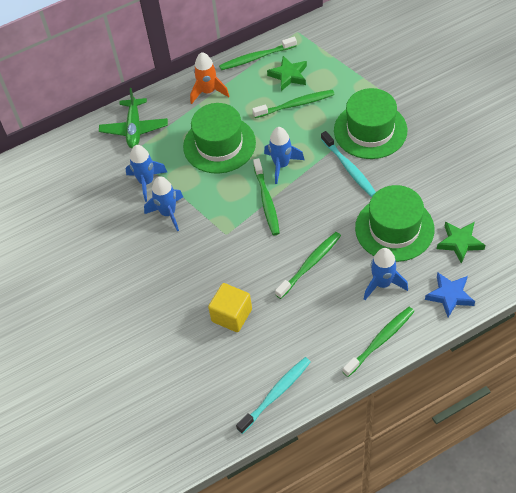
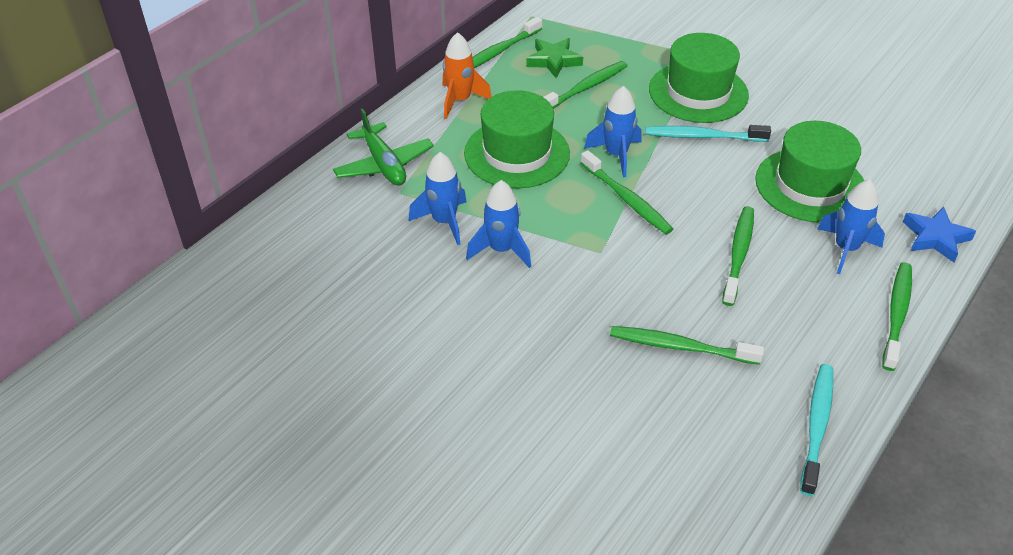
camera: 30 degrees left, 10 degrees down
(231, 315) = (681, 347): yellow cube -> green toothbrush
(349, 168) = (703, 136): turquoise toothbrush -> turquoise toothbrush turned 150 degrees clockwise
(460, 243) = (898, 178): green star -> none

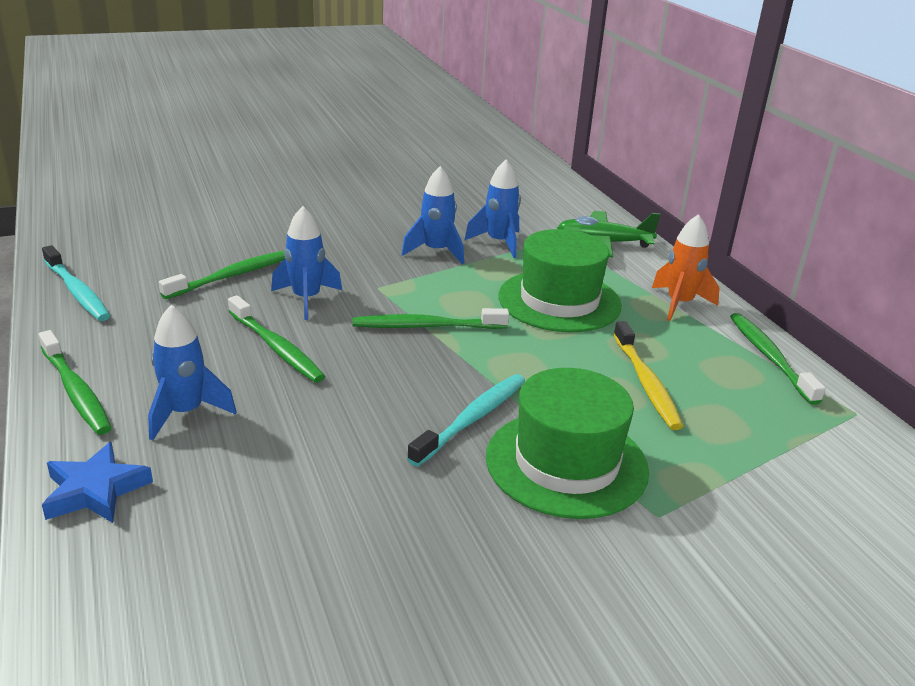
camera: 120 degrees right, 15 degrees down
(554, 61) = (725, 385): green star -> none
(585, 88) = (646, 382): green toothbrush -> yellow toothbrush
(616, 155) = (500, 349): blue rocket -> blue rocket (306, 299)
(810, 185) = (299, 449): green hat -> none

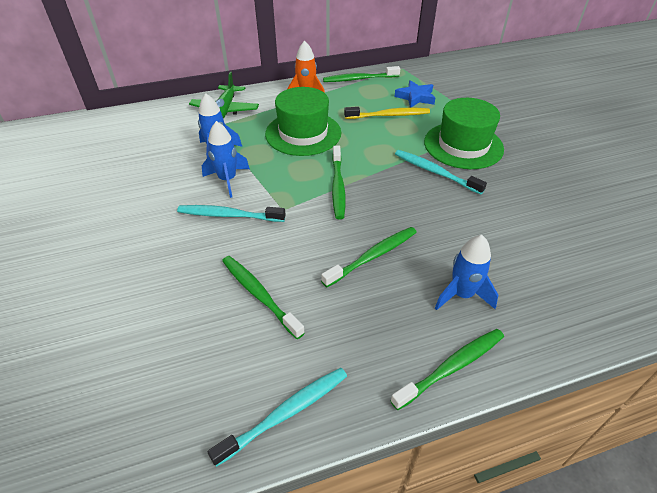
camera: 85 degrees left, 15 degrees up
(95, 490) = (553, 326): blue star -> blue star (415, 97)
(306, 299) = (301, 245): blue rocket -> none
(367, 255) = (229, 215): none -> turquoise toothbrush

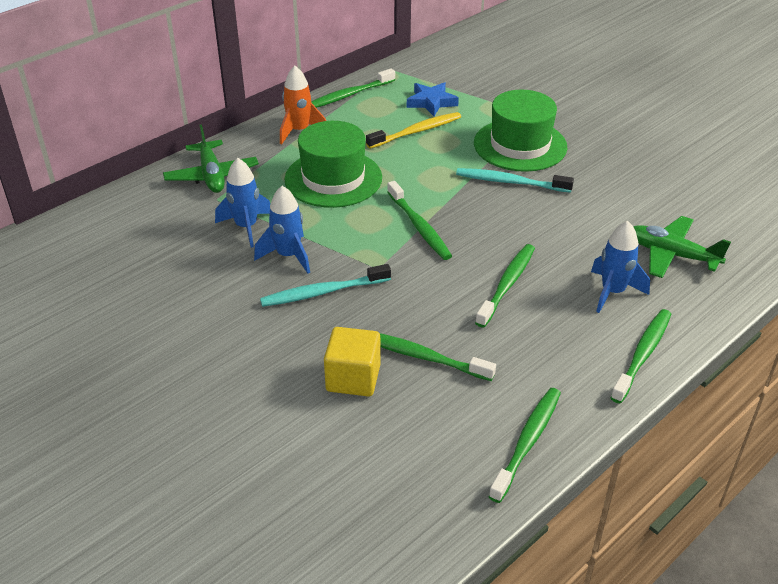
camera: 25 degrees left, 5 degrees down
(194, 293) = (353, 378): none -> yellow cube
(285, 413) = (527, 443): turquoise toothbrush -> green toothbrush
(540, 278) = (671, 255): none -> green plane

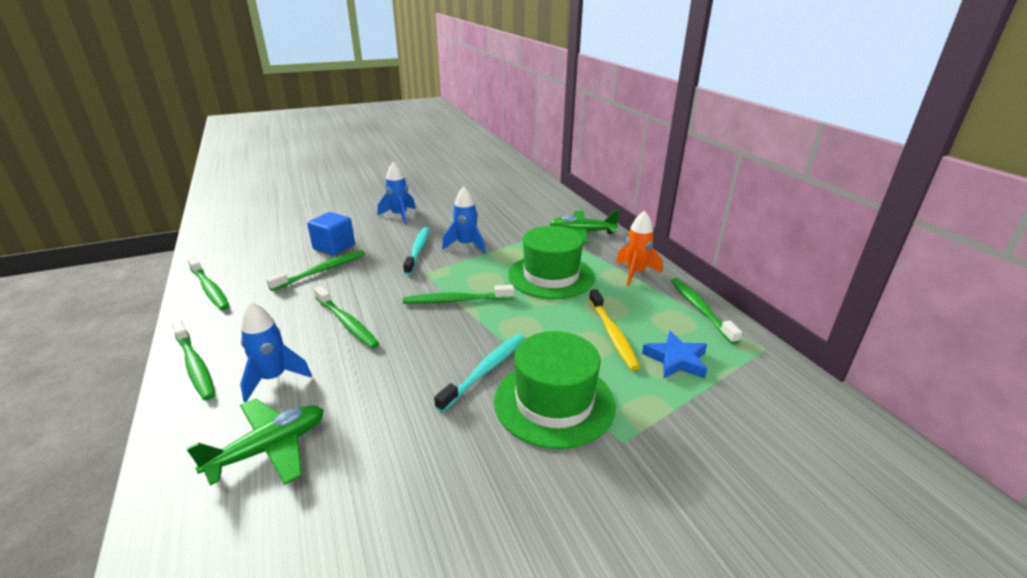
camera: 110 degrees right, 10 degrees down
(246, 227) = (510, 236): blue rocket -> blue rocket (399, 216)
(353, 378) = (334, 247): yellow cube -> blue cube

